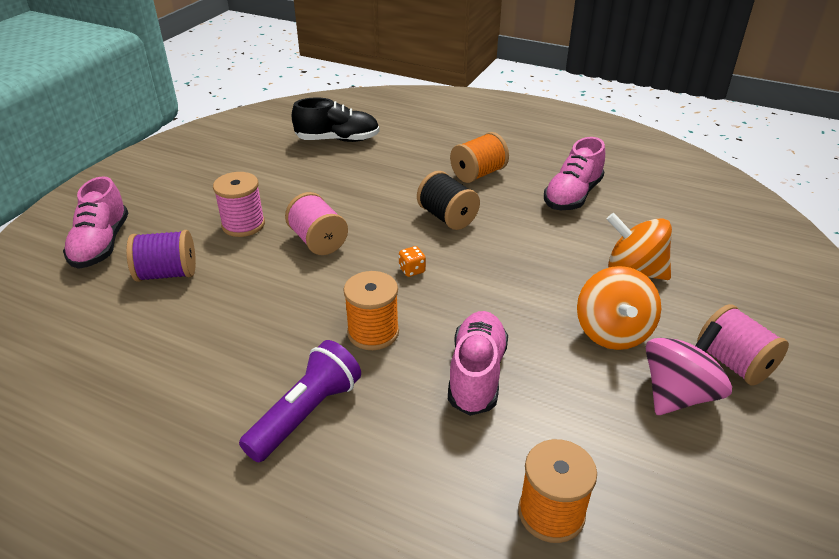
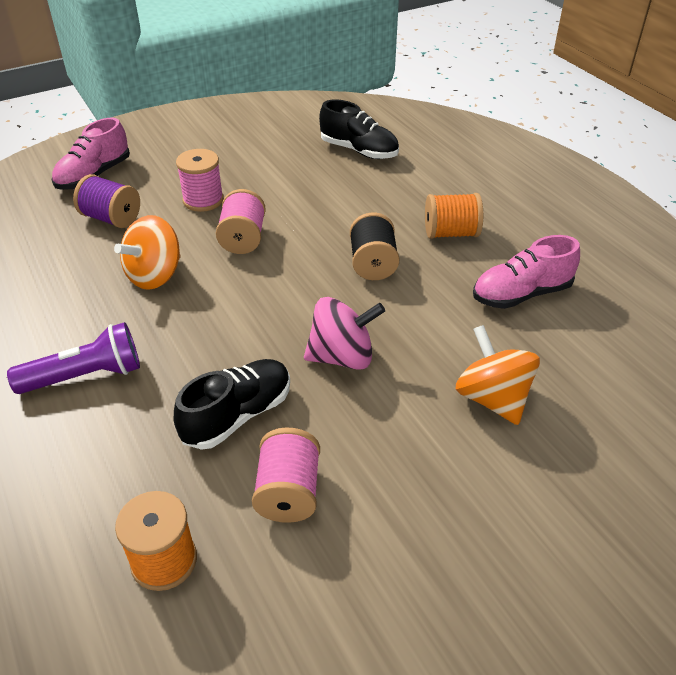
camera: 35 degrees right, 5 degrees up
(373, 332) = (199, 337): orange spool -> none
(412, 270) = (288, 299): orange dice -> none
(476, 374) = (237, 415): pink shoe -> black shoe
(612, 332) = (398, 444): orange spinning top -> orange spinning top (155, 275)
(678, 394) = (390, 534): pink spinning top -> pink spinning top (342, 357)
(733, 363) = (483, 540): pink spool -> pink spool (288, 492)

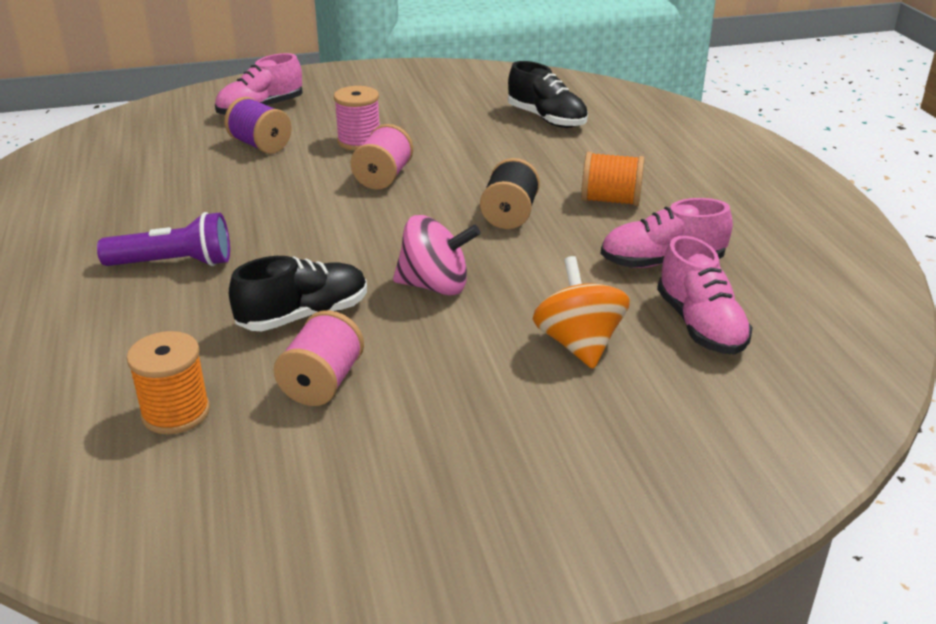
camera: 15 degrees right, 10 degrees down
(155, 275) = (280, 195): orange spinning top -> none
(581, 357) = (700, 325): none -> pink shoe

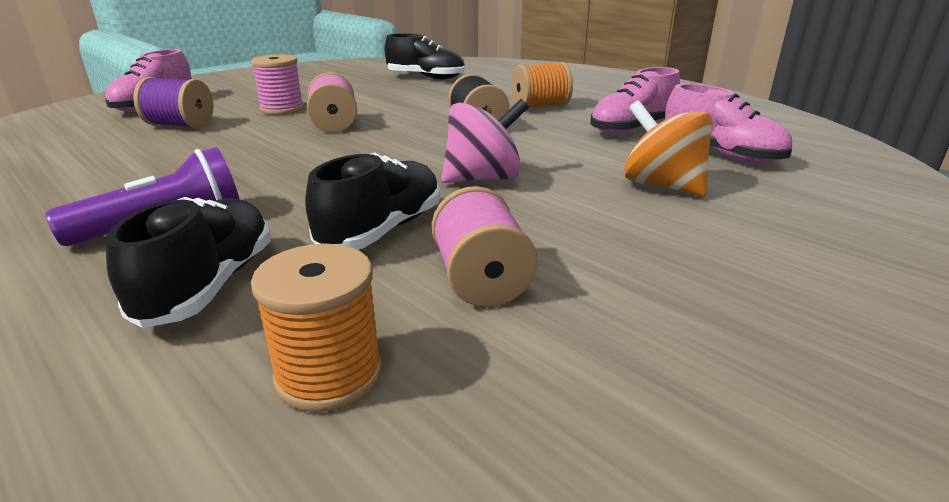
camera: 30 degrees left, 5 degrees down
(163, 326) = (209, 285): none -> black shoe

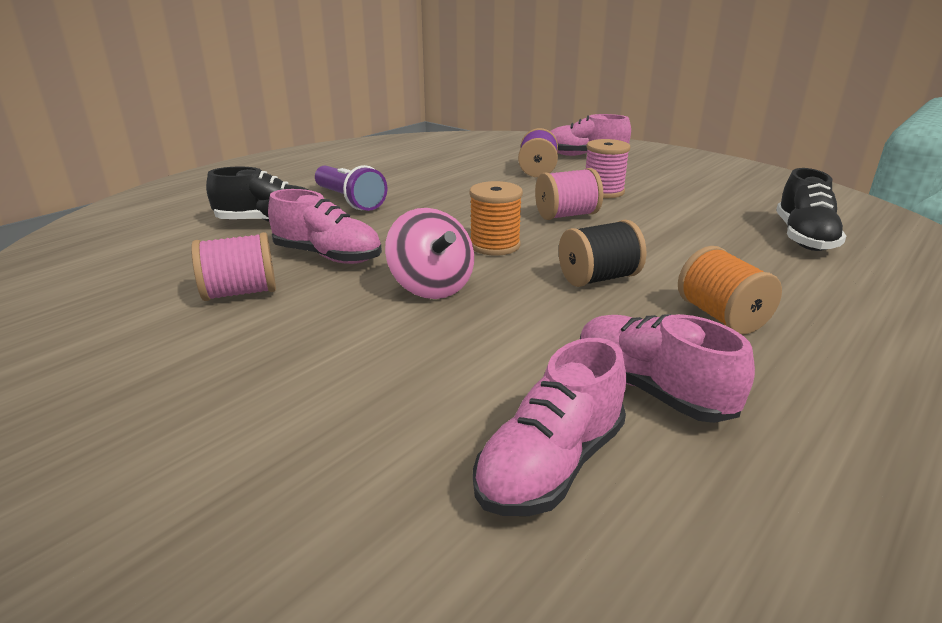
camera: 85 degrees right, 0 degrees up
(329, 374) = (167, 260): orange spool -> orange spool (494, 245)
(382, 230) = (328, 256): black shoe -> pink shoe
(662, 186) = (414, 390): orange spinning top -> none

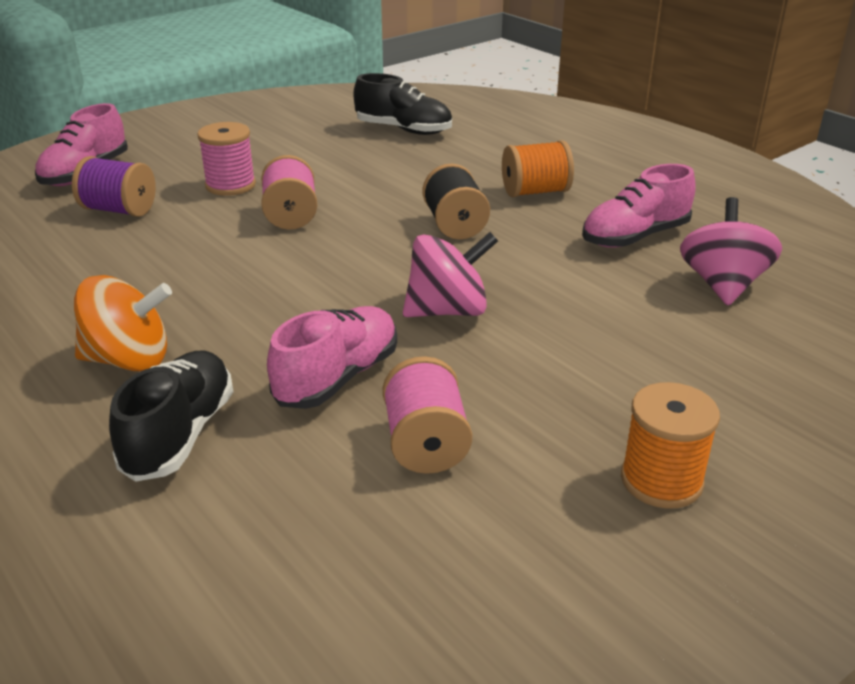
camera: 80 degrees left, 5 degrees up
(350, 201) = (129, 360): purple flashlight -> orange spinning top
(494, 245) = (355, 265): orange spool -> orange spool (661, 480)
(551, 465) = (722, 285): pink shoe -> pink spinning top

